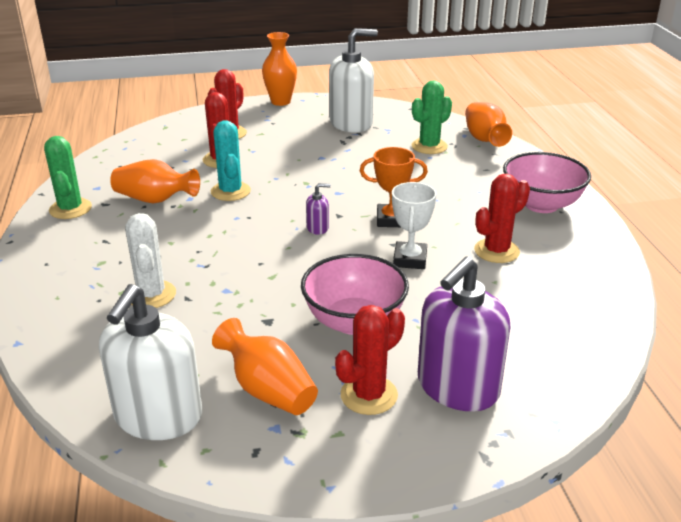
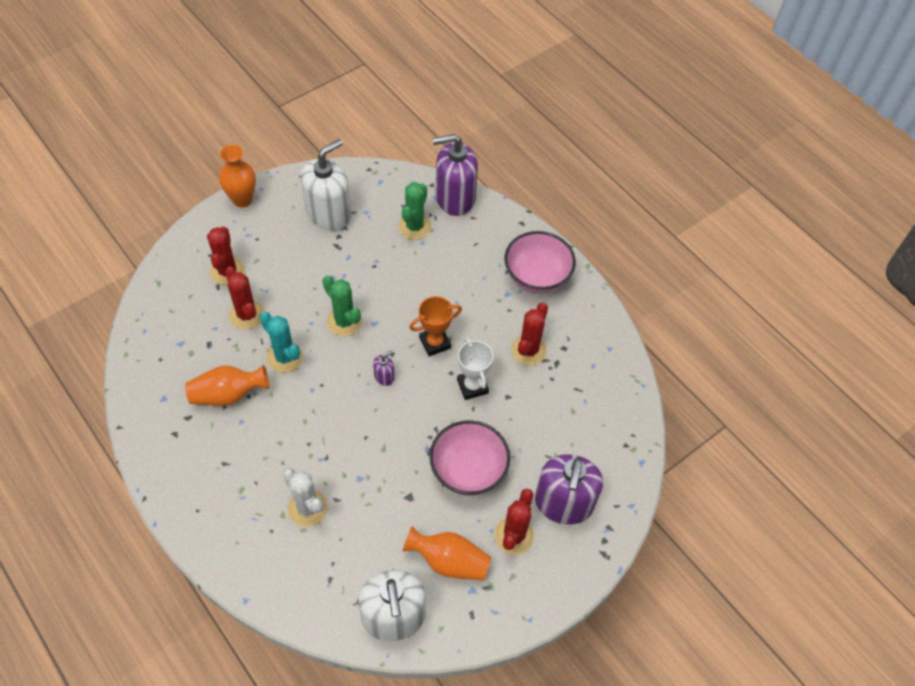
camera: 30 degrees left, 25 degrees up
(70, 209) = (163, 436): green cactus -> green cactus (344, 321)
(484, 139) = (455, 198): orange vase -> purple soap dispenser

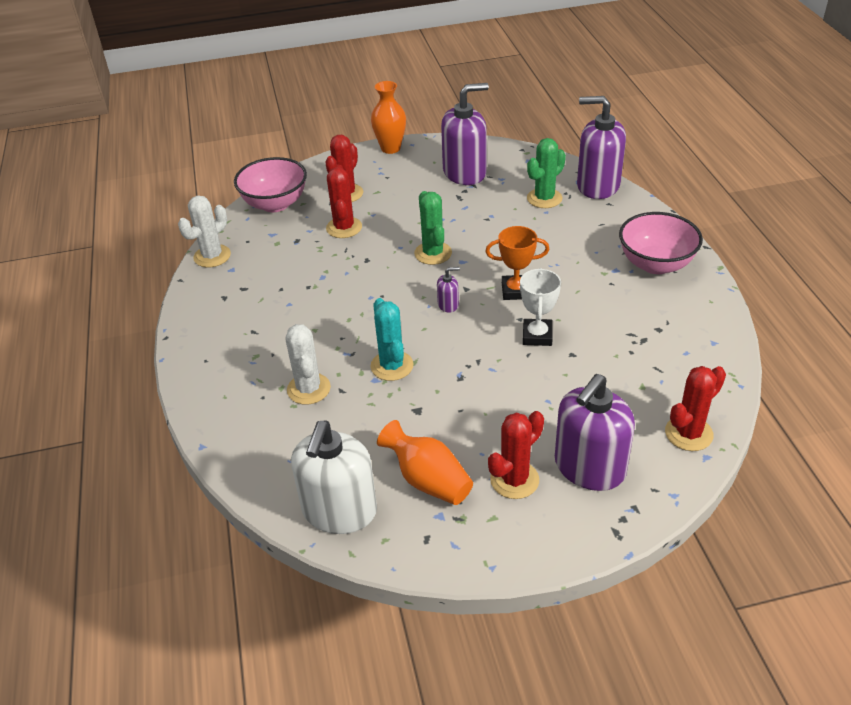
camera: 30 degrees right, 15 degrees down
(135, 388) = (212, 256): none -> white cactus
(228, 394) = (290, 281): orange vase -> none
(285, 357) = (359, 266): turquoise cactus -> turquoise cactus (392, 366)
(329, 213) = (464, 173): white soap dispenser -> purple soap dispenser
(468, 471) = (493, 406): pink bowl -> pink bowl (275, 204)
(528, 350) = (616, 321): red cactus -> red cactus (688, 433)

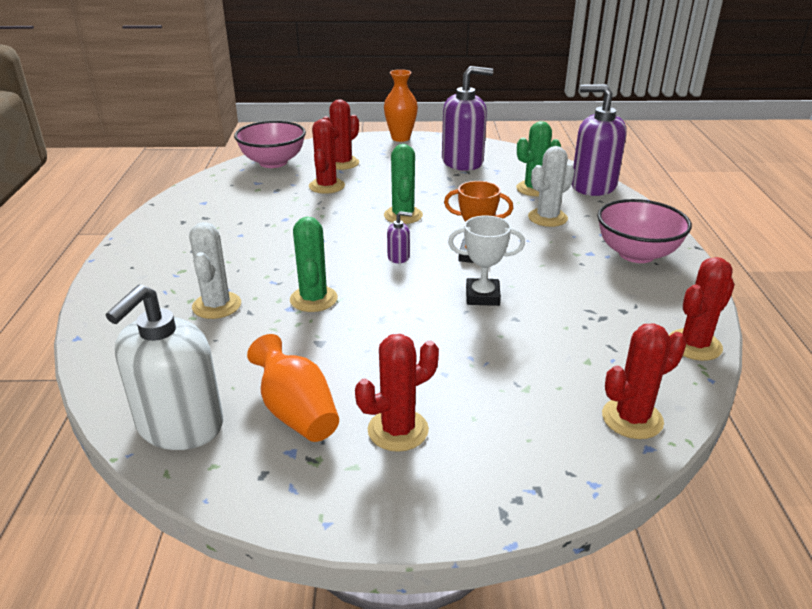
camera: 10 degrees right, 10 degrees down
(212, 256) = (192, 191): white cactus -> white cactus (547, 218)
(392, 366) = (313, 299): turquoise cactus -> green cactus
(537, 335) = (482, 296): white trophy -> white trophy turned 75 degrees clockwise
(589, 467) = (494, 433): purple soap dispenser -> none
(722, 354) = (694, 345): none -> red cactus

